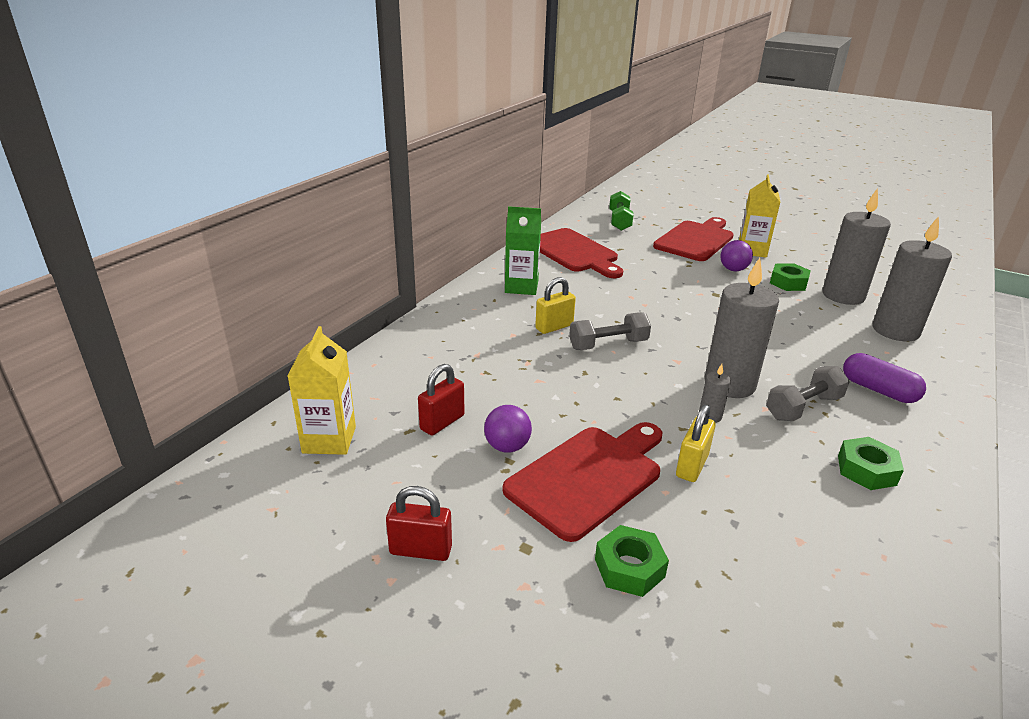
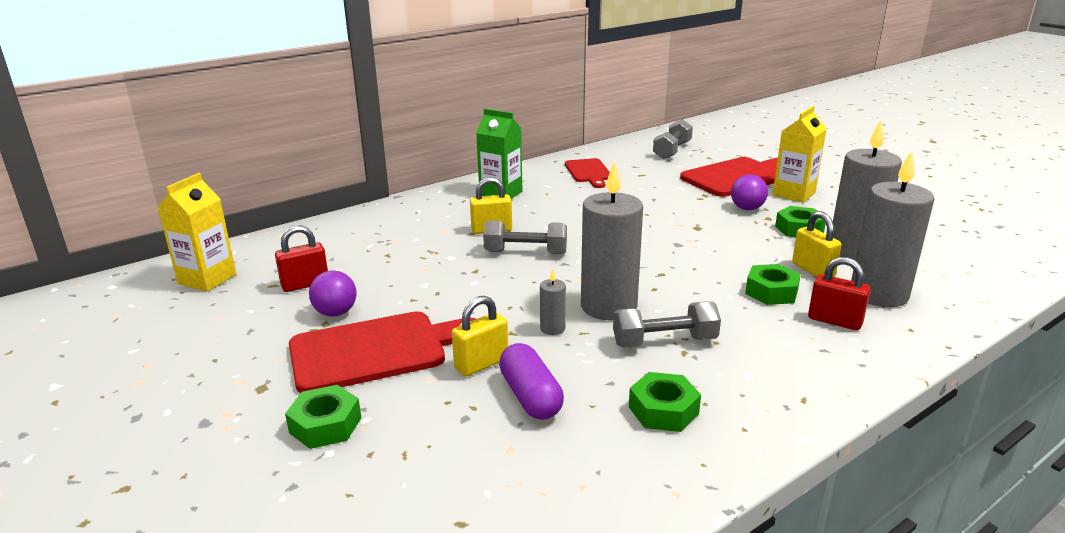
camera: 25 degrees right, 5 degrees down
(420, 550) = (182, 368): red padlock -> red padlock (834, 321)
(574, 252) = (588, 172): red cutting board -> red cutting board, size x0.60
(619, 221) = (672, 151): green dumbbell -> grey dumbbell
(827, 344) = (771, 292): none -> green nut
(834, 318) = (812, 270): none -> yellow padlock
(878, 390) = (777, 344): purple capsule -> purple capsule (530, 396)

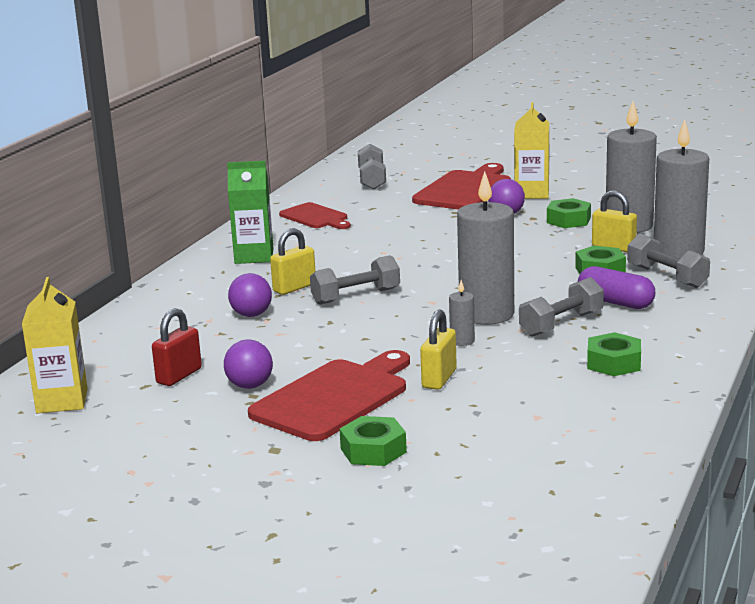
camera: 30 degrees left, 5 degrees down
(429, 245) = (251, 315): none -> purple ball
(530, 396) = (508, 385): purple capsule -> purple capsule (615, 302)
(834, 321) = (667, 277): red padlock -> grey dumbbell

